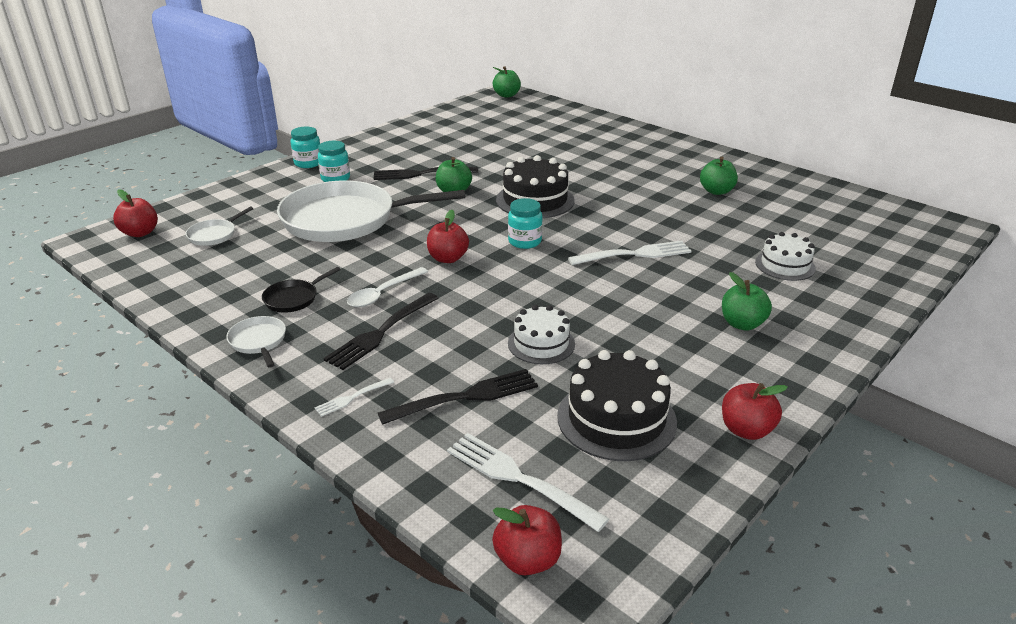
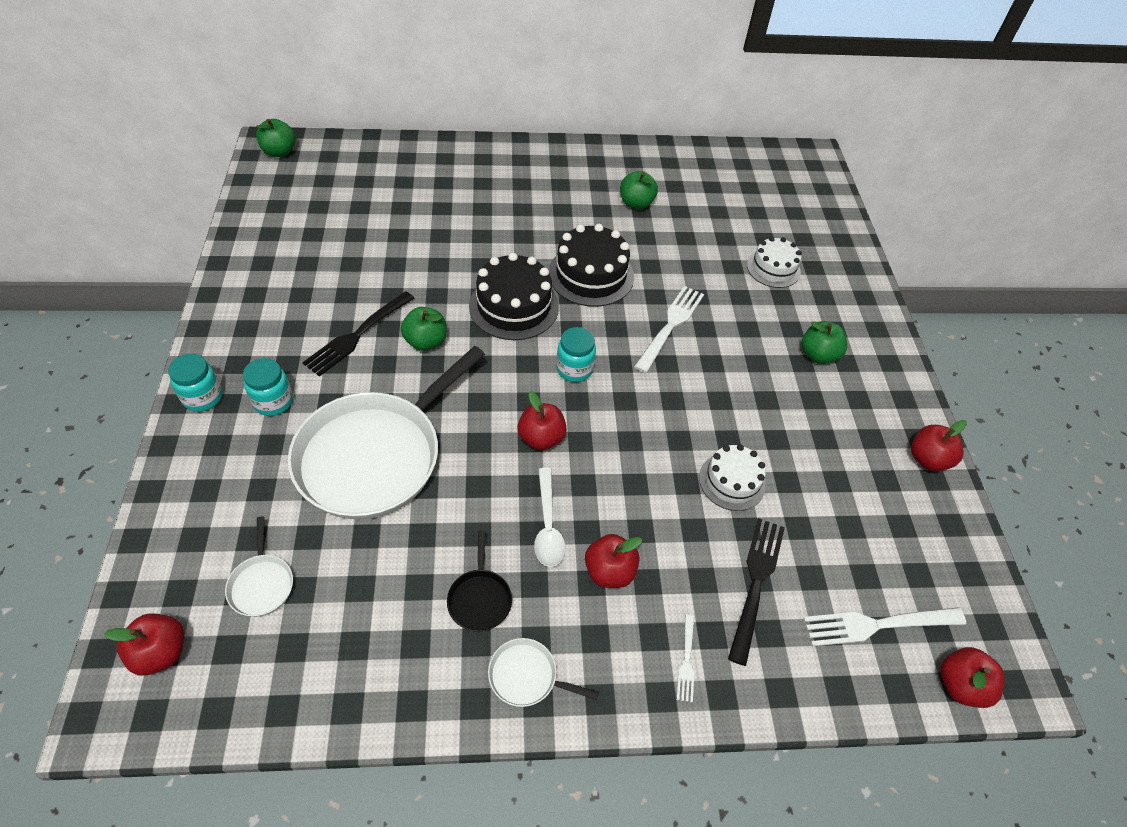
camera: 50 degrees left, 20 degrees up
(381, 332) = (609, 571): black fork -> red apple
(616, 419) = (860, 515): black cake -> black cake (591, 275)

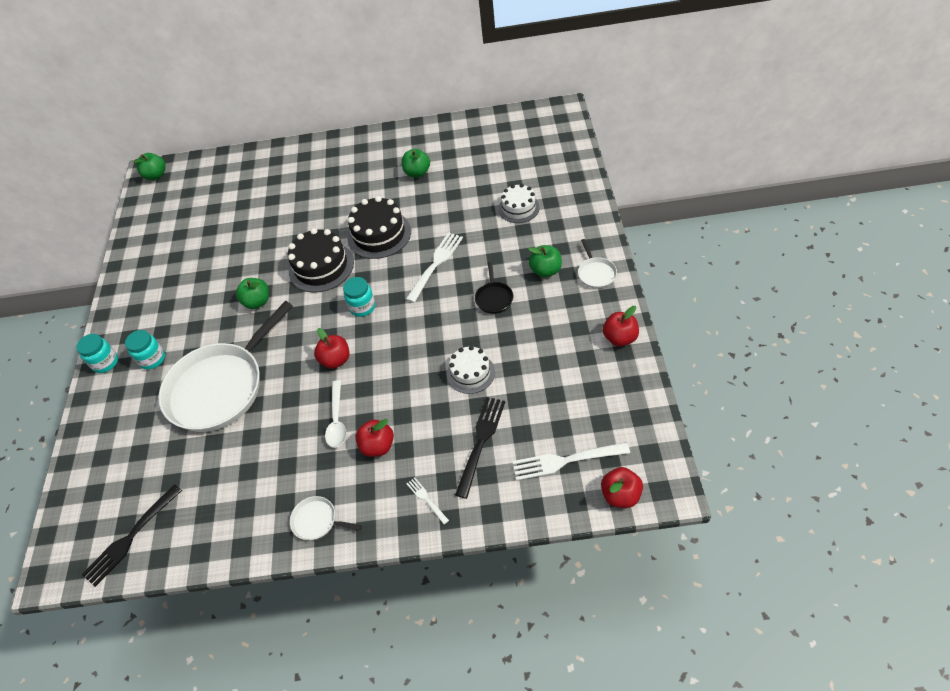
camera: 10 degrees right, 0 degrees up
(161, 652) = (83, 531): red apple -> none
(262, 584) = (145, 481): white pan -> white pan (596, 273)
(358, 334) = (210, 304): black fork -> black fork (131, 536)
(480, 599) = (288, 474): black pan -> black pan (494, 298)
(686, 660) = (426, 499): white fork -> white fork turned 135 degrees clockwise

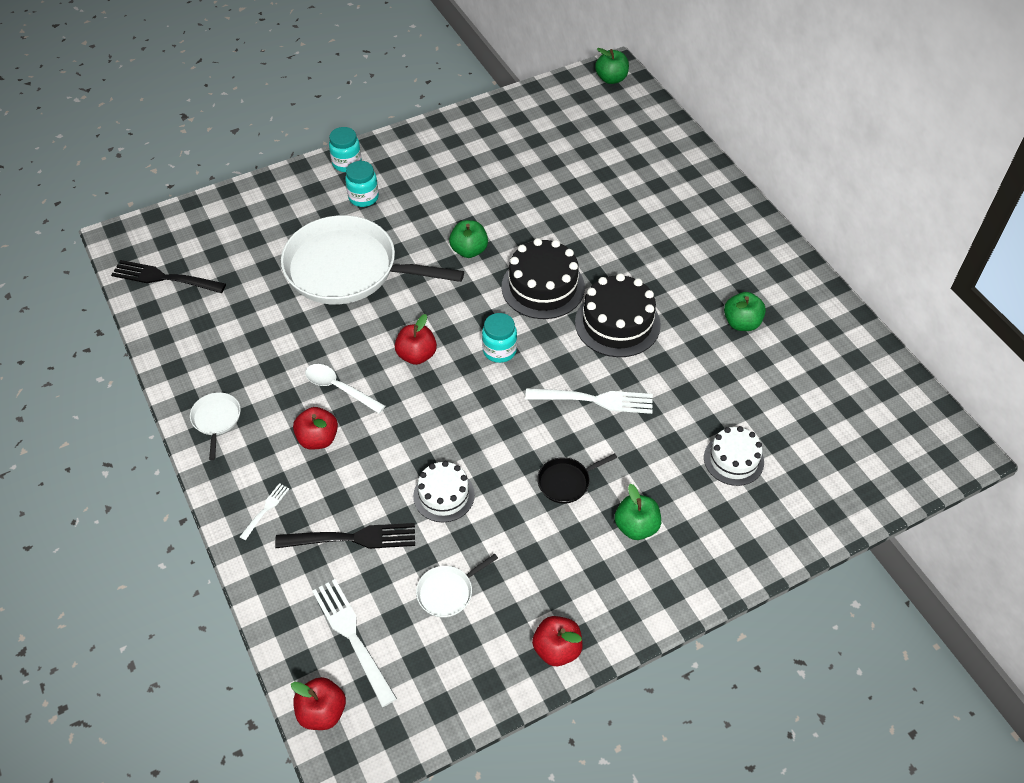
camera: 60 degrees right, 0 degrees up
(337, 420) = (339, 388): white spoon -> white spoon turned 60 degrees clockwise
(596, 273) = (656, 589): white pan -> white pan (447, 592)

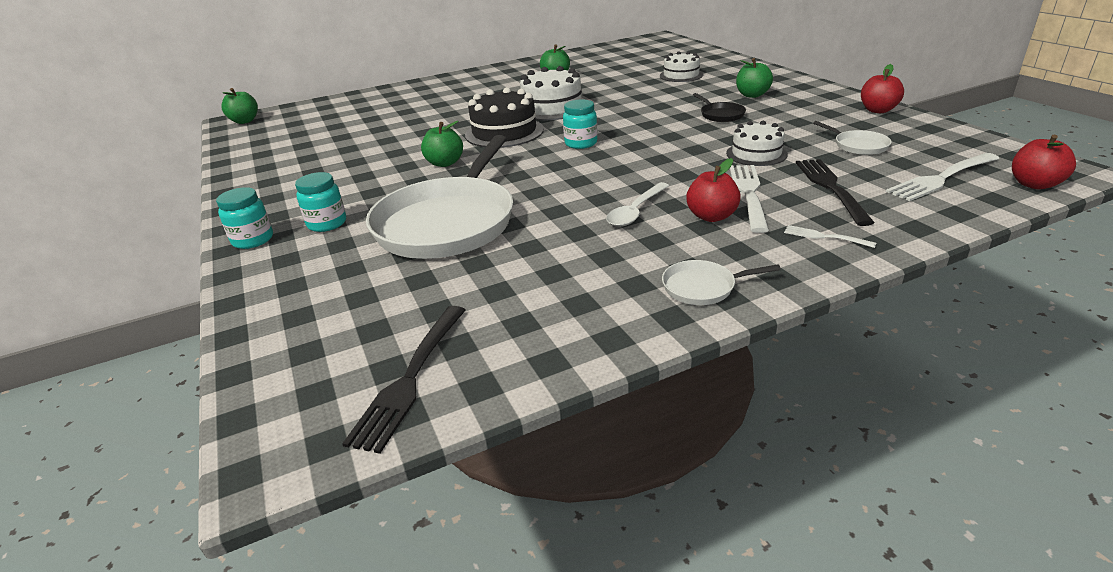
camera: 85 degrees left, 20 degrees down
(416, 355) = (586, 176): red apple -> none
(594, 400) = (634, 111): white fork -> white fork (749, 194)
(617, 323) = (552, 107): black cake -> white cake

